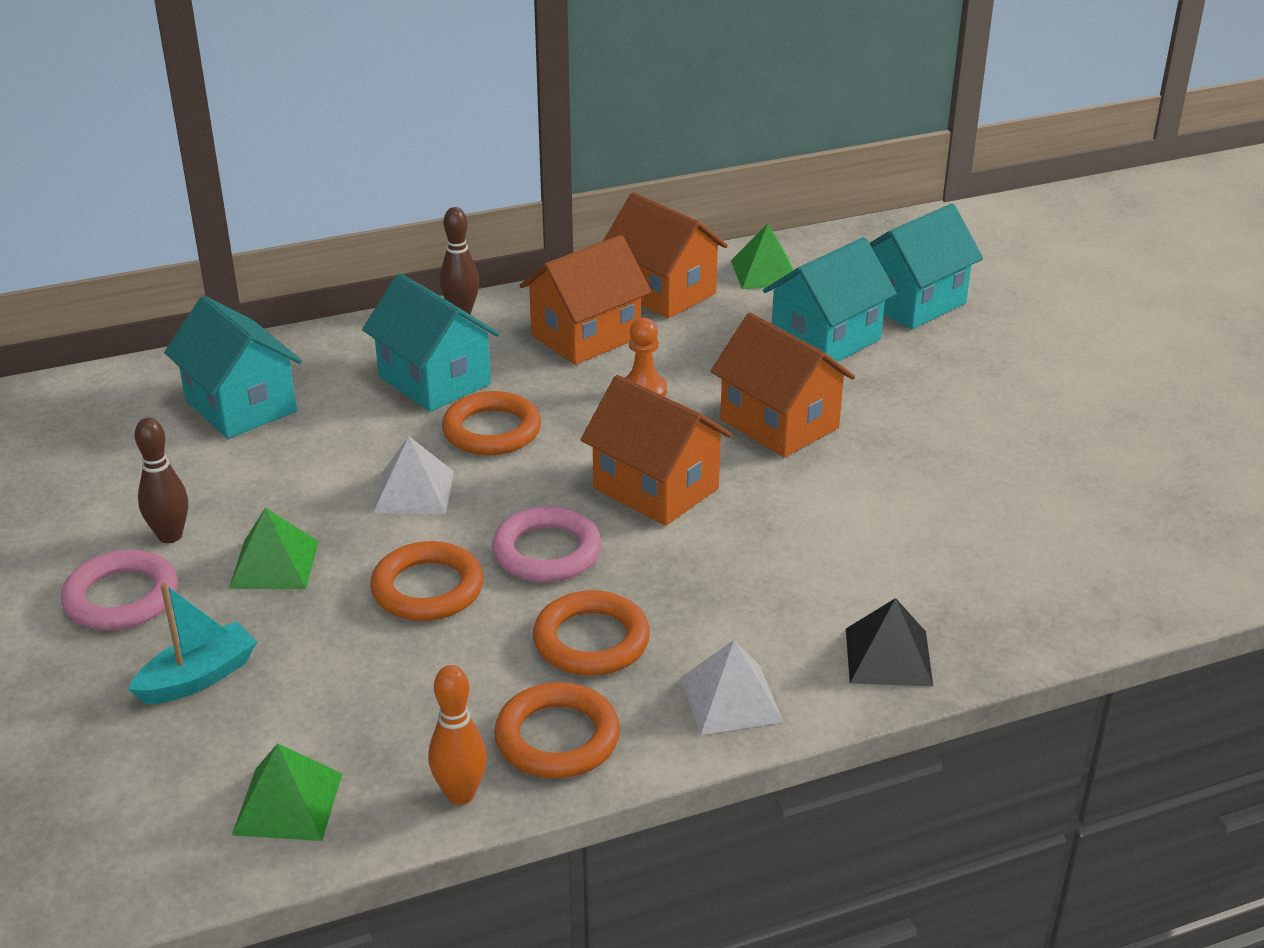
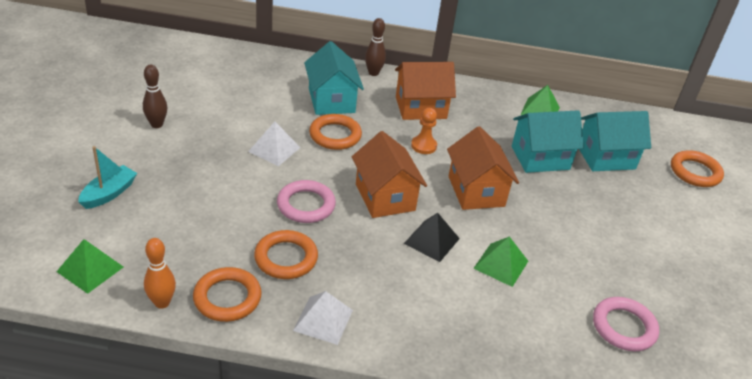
camera: 25 degrees right, 5 degrees up
(121, 598) = (113, 143): pink ring -> pink ring (623, 327)
(198, 677) = (109, 193): turquoise boat -> turquoise boat turned 45 degrees counterclockwise
(241, 406) = (238, 78): turquoise house -> none
(274, 564) = (185, 156): green pyramid -> green pyramid (501, 264)
(427, 589) = (238, 198): orange ring -> orange ring (695, 172)
(663, 292) = (479, 100): orange house -> none
(888, 656) = (420, 338): black pyramid -> black pyramid (431, 240)

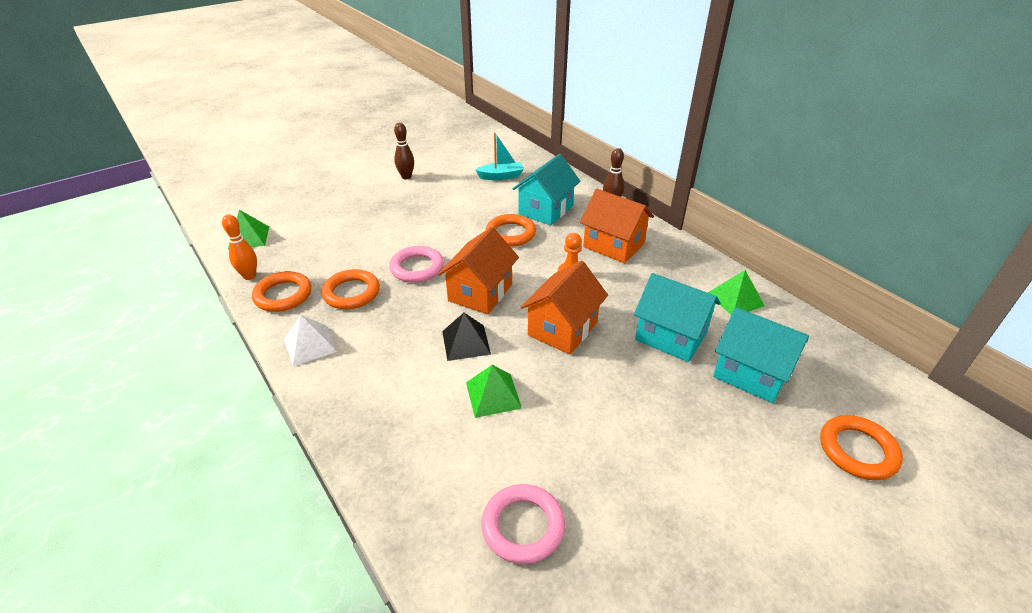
camera: 50 degrees right, 0 degrees up
(109, 193) = (321, 203): turquoise boat -> turquoise boat (501, 176)
(274, 149) = (453, 223): white pyramid -> none

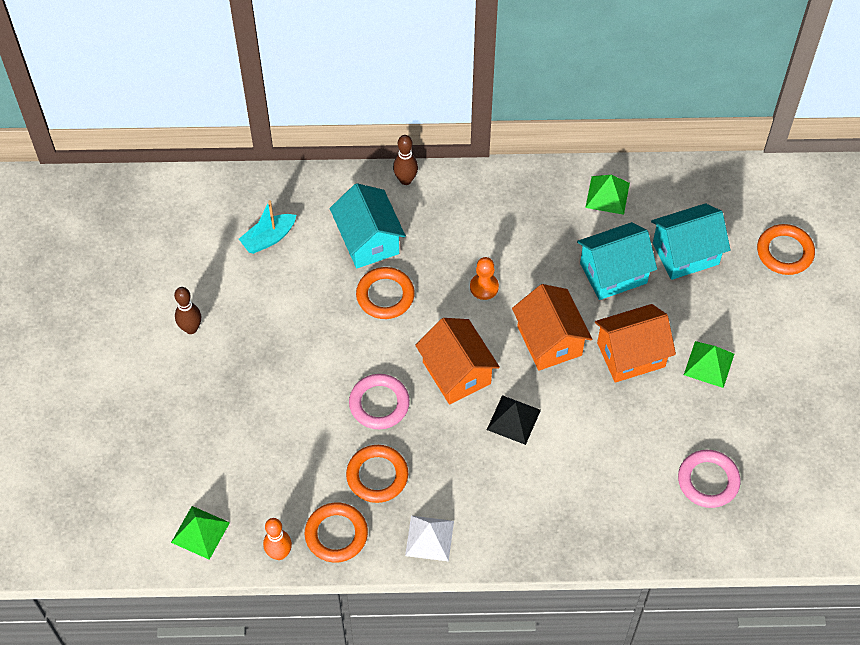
camera: 55 degrees left, 20 degrees up
(493, 395) = (585, 433): green pyramid -> green pyramid (709, 364)
(501, 176) = (268, 238): turquoise boat -> turquoise boat turned 150 degrees counterclockwise
(613, 245) = (470, 226): orange house -> orange house (631, 355)

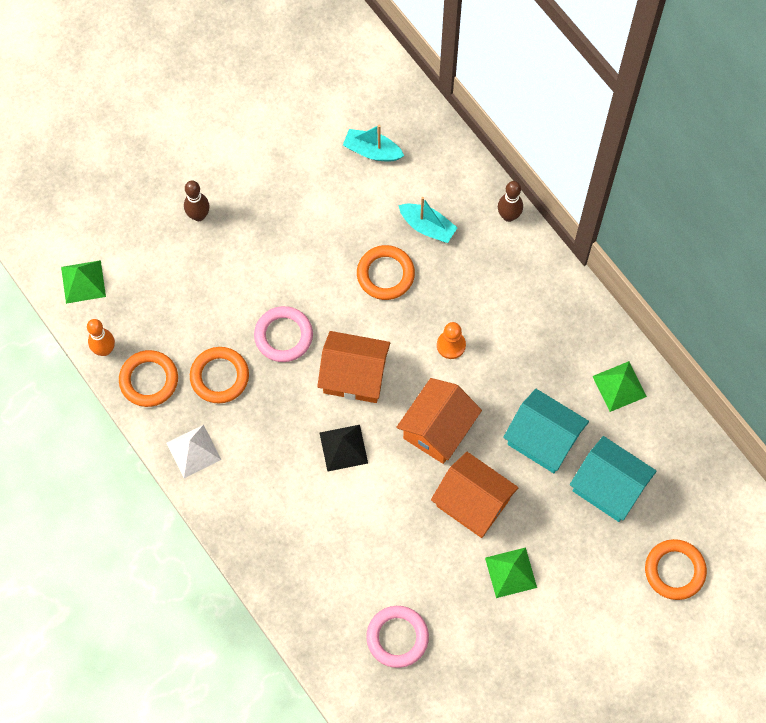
camera: 55 degrees right, 10 degrees up
(191, 328) = (248, 152): brown bowling pin -> brown bowling pin (198, 215)
(368, 240) = (427, 227): turquoise house -> turquoise boat
(456, 373) = (354, 376): orange house -> orange house turned 75 degrees clockwise

